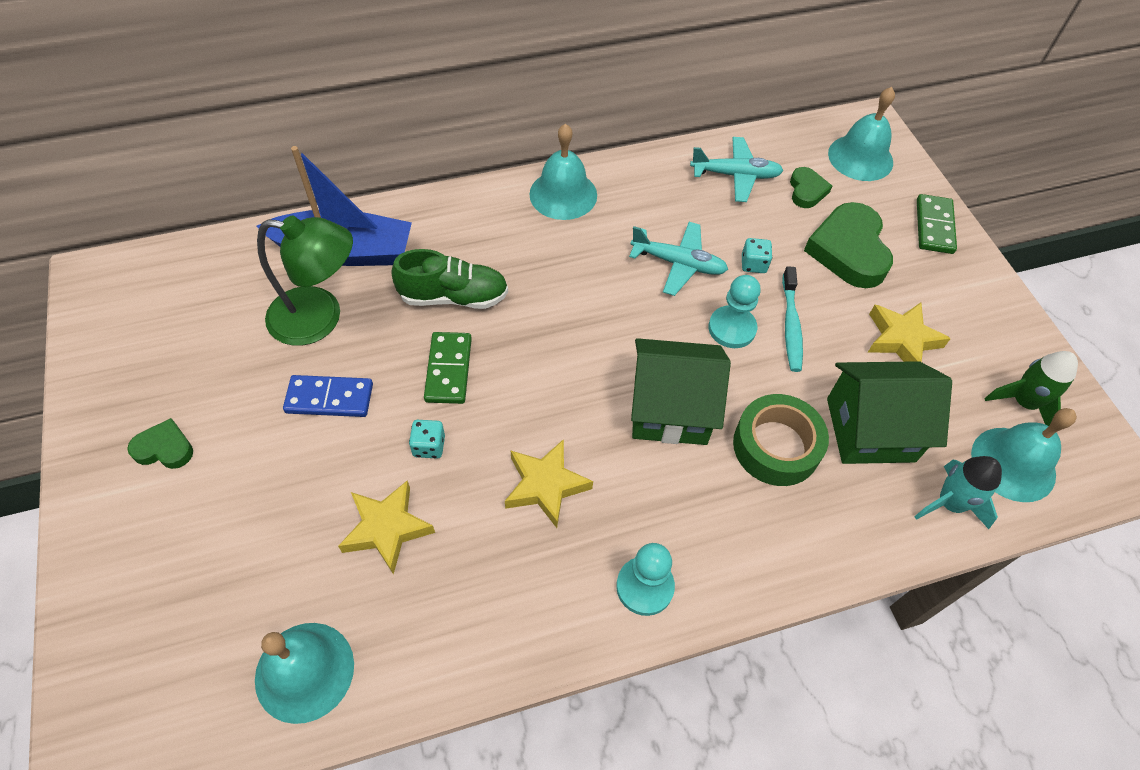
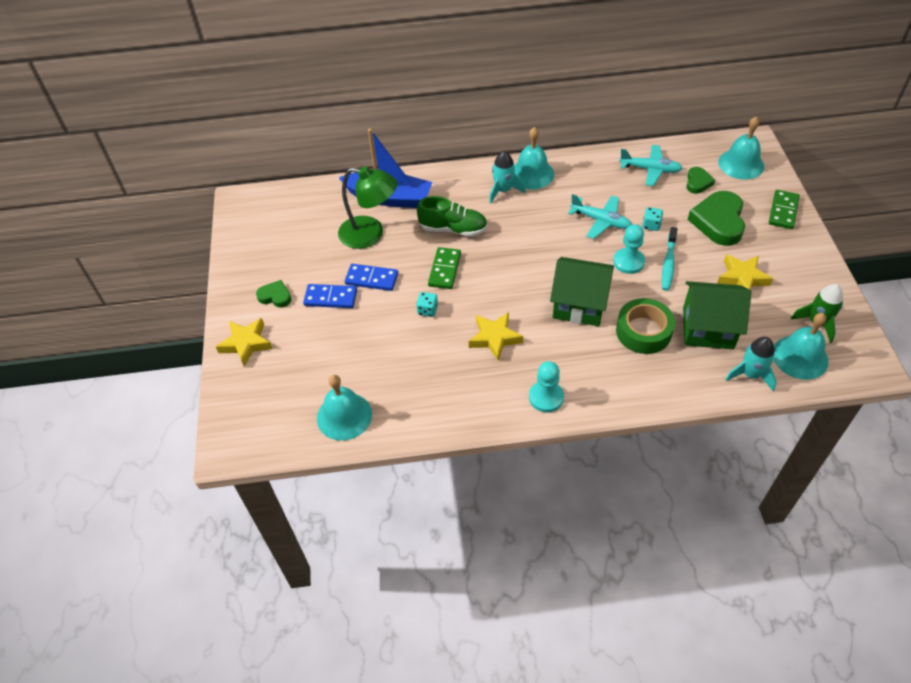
camera: 15 degrees right, 5 degrees down
(262, 440) = (330, 298): none -> blue domino
(387, 528) = (398, 351): yellow star -> yellow star (246, 344)
(524, 225) = (503, 190): none -> turquoise rocket

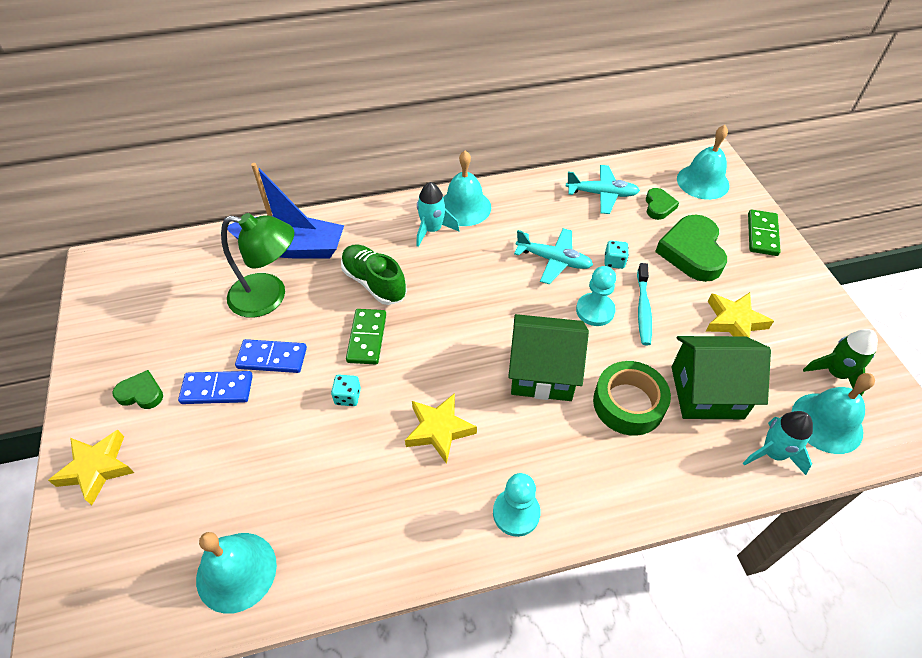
camera: 10 degrees left, 0 degrees up
(453, 229) = (374, 283): green shoe -> green shoe turned 135 degrees counterclockwise

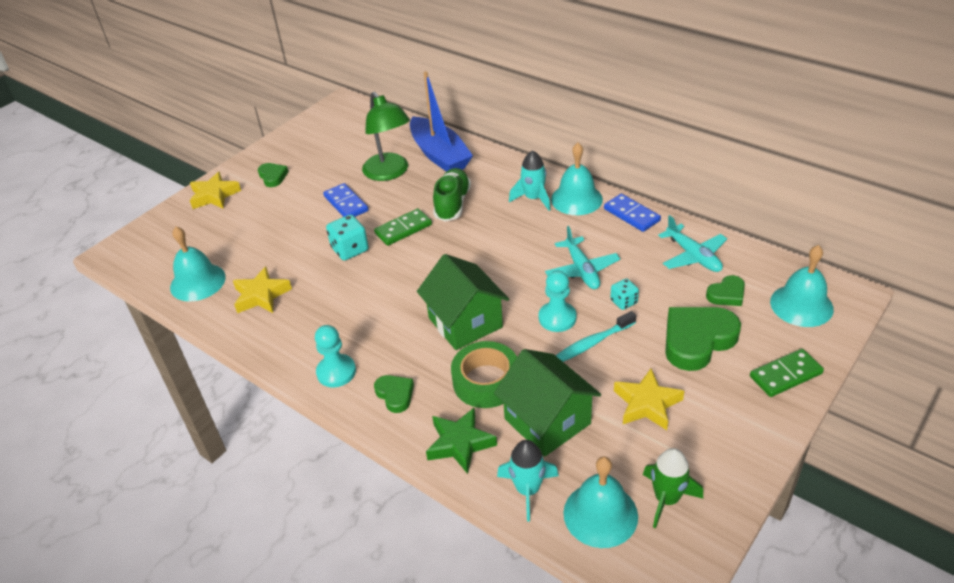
camera: 55 degrees right, 10 degrees down
(217, 389) = (303, 199): blue domino -> blue domino (631, 215)
(347, 396) = (350, 249): turquoise dice -> turquoise dice, size x1.62
(439, 430) = (365, 302): yellow star -> yellow star (261, 295)
(589, 481) = (395, 395): none -> green heart
(687, 468) = (460, 443): none -> green star

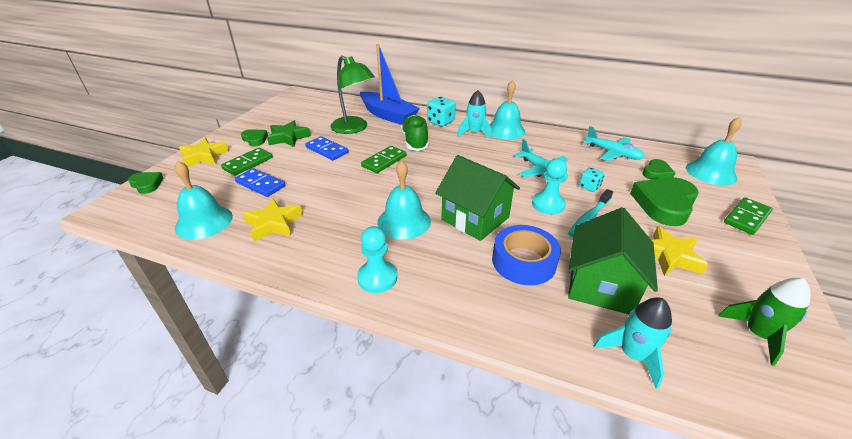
camera: 20 degrees left, 5 degrees down
(256, 211) = (248, 163): none -> green domino
(350, 249) = (345, 179): turquoise dice -> turquoise dice (440, 122)
(395, 395) = (446, 288): green heart -> green heart (147, 184)
(460, 443) = (536, 322): green star -> green star (288, 137)
(486, 381) = (523, 261): green tape -> blue tape
(547, 421) = (600, 285): green house -> green house turned 75 degrees clockwise
(600, 514) = (716, 363): turquoise bell -> turquoise bell (404, 221)
(631, 215) = (551, 135): blue domino -> blue domino (260, 184)

